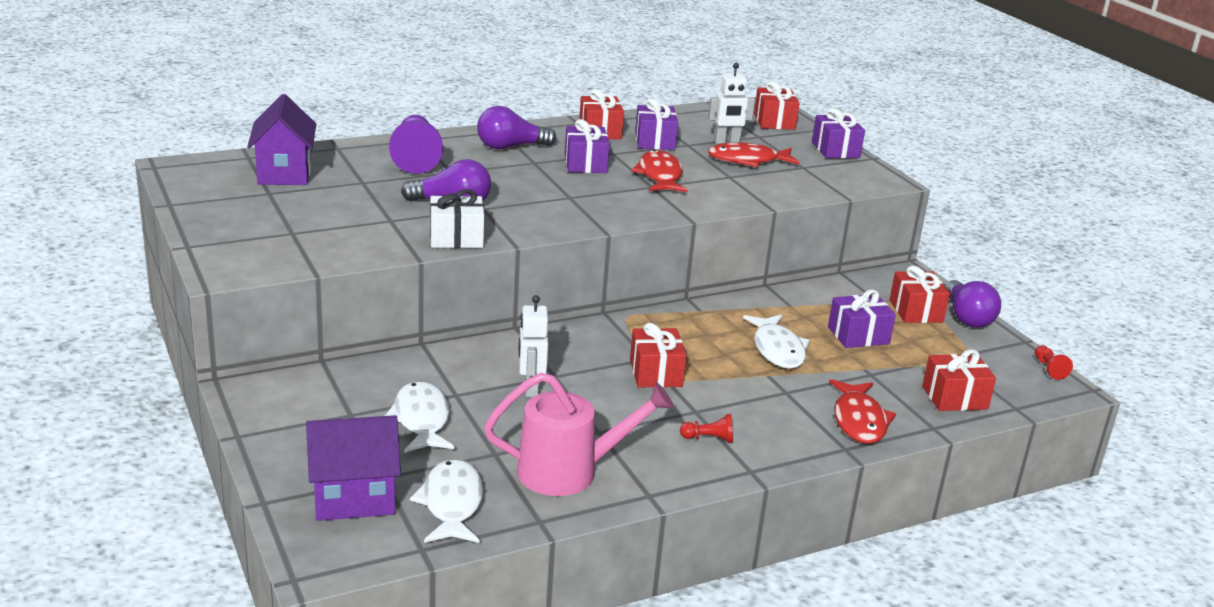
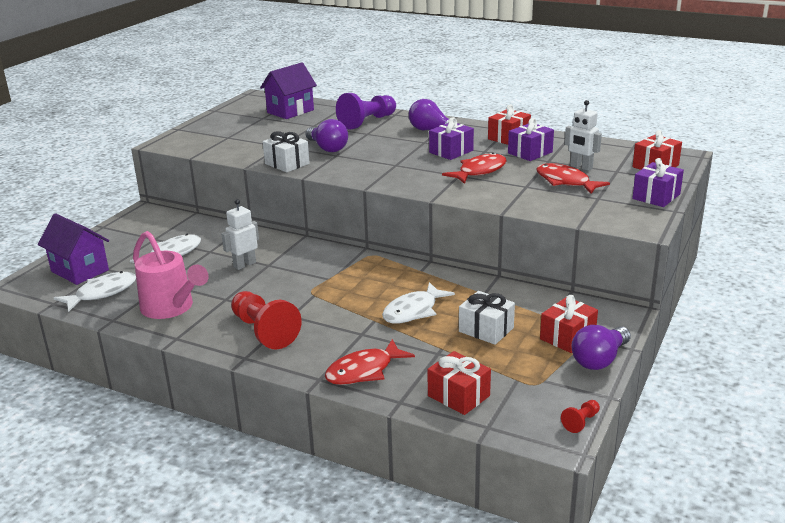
camera: 55 degrees right, 0 degrees up
(656, 373) = (317, 288): red gift -> none
(709, 438) = (264, 331): red pawn -> red pawn, size x2.24
(858, 335) = (486, 329): purple gift -> white gift

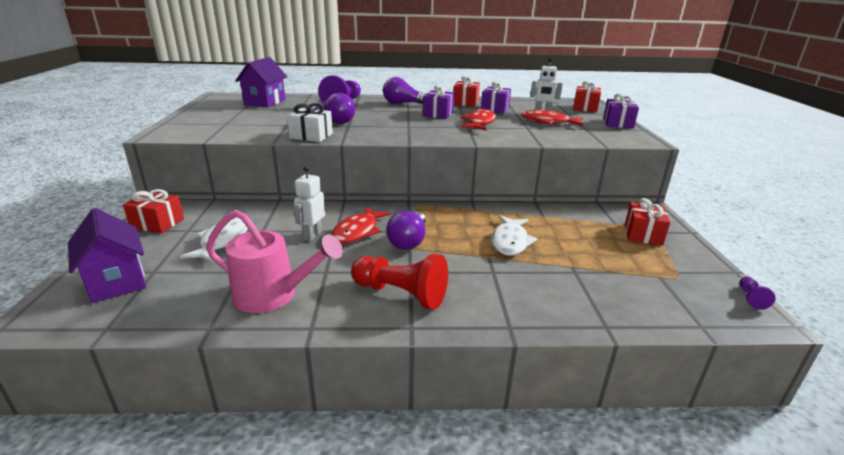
camera: 30 degrees left, 0 degrees up
(80, 271) = (117, 281): purple house -> purple house turned 45 degrees clockwise
(102, 293) = (169, 300): white fish -> none
(364, 371) = (539, 306): red fish -> red fish (358, 231)
(458, 396) = (641, 305): red gift -> red gift (157, 223)
(486, 329) = (583, 243): white gift -> none
(581, 422) = (751, 298): red pawn -> purple pawn
(599, 359) = (686, 245): purple light bulb -> purple light bulb (409, 241)

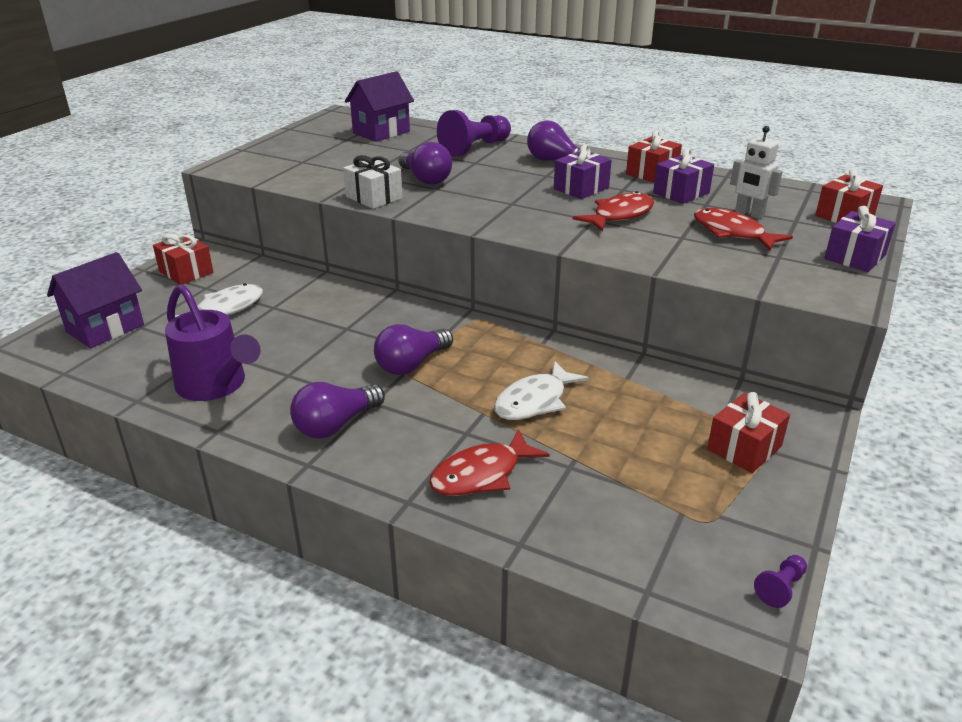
camera: 30 degrees right, 5 degrees up
(117, 281) = (105, 328): purple house -> purple house turned 45 degrees clockwise
(274, 296) = (216, 386): pink watering can -> purple watering can
(312, 235) = (316, 327): white robot -> none
(358, 231) = (368, 335): red fish -> red fish (481, 474)
(401, 294) = (336, 425): red pawn -> purple light bulb

